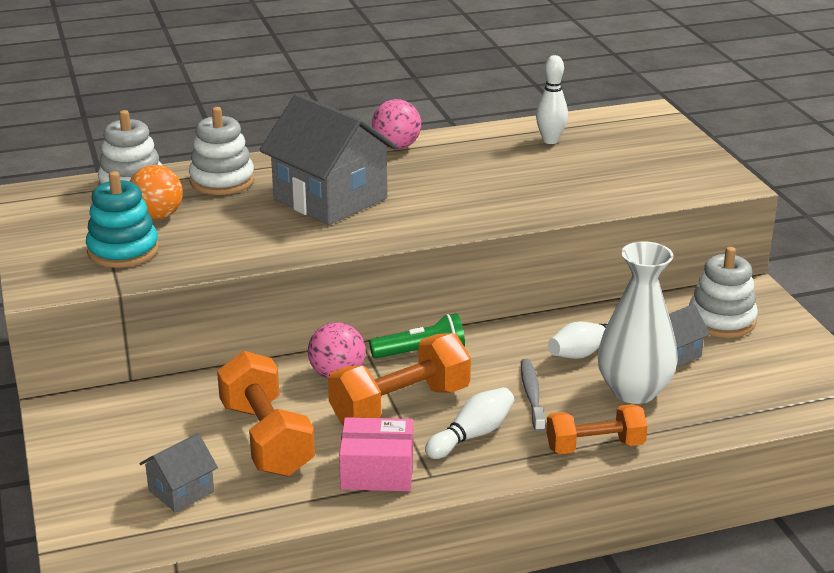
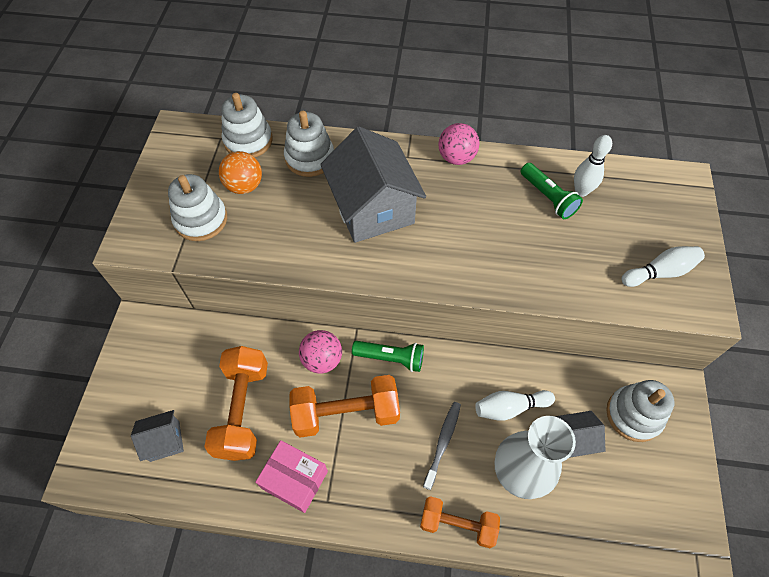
camera: 25 degrees right, 30 degrees up
(123, 250) = (201, 220): turquoise stacking toy -> white stacking toy
(472, 435) = (377, 469): white bowling pin -> white bowling pin (659, 272)
(518, 151) = (548, 197): none -> green flashlight

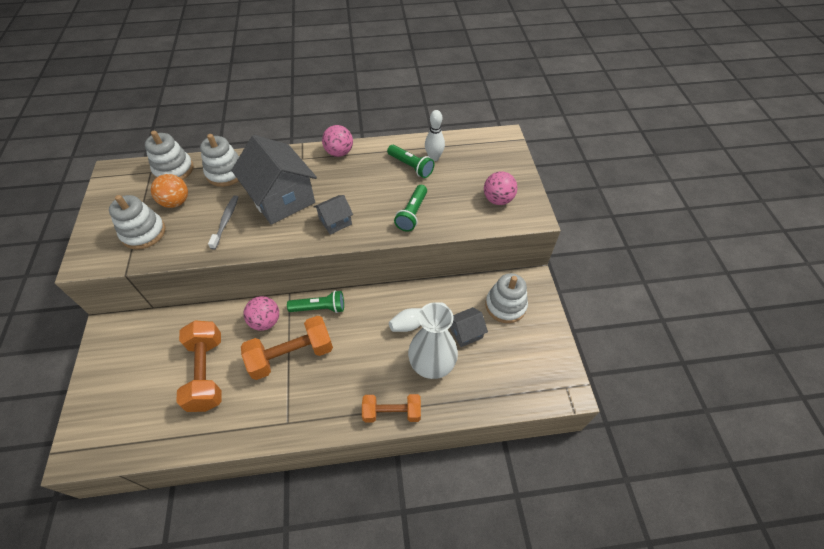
camera: 15 degrees left, 5 degrees down
(164, 441) = (144, 412): grey house -> grey house (335, 221)
(294, 479) = (258, 413): pink box -> none
(443, 443) = (370, 358): grey toothbrush -> grey toothbrush (226, 221)
(538, 267) = (412, 213): none -> green flashlight
(659, 272) = (498, 199): white bowling pin -> pink ball

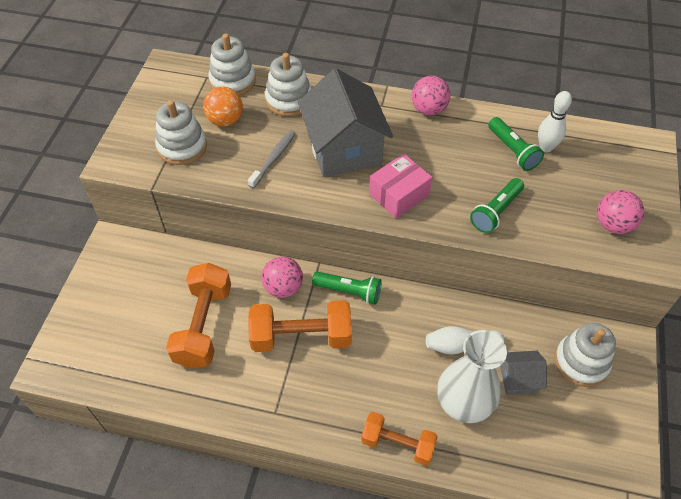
camera: 20 degrees right, 0 degrees up
(335, 221) = (399, 195): grey house -> pink box

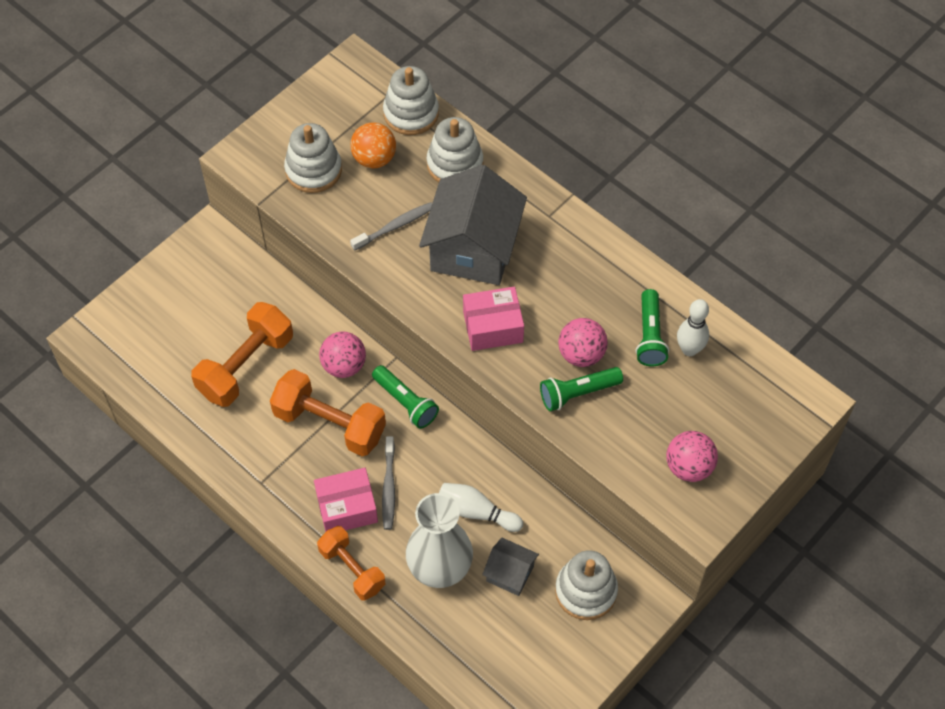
camera: 30 degrees right, 5 degrees up
(359, 395) = (347, 508): none -> pink box
(381, 362) = (389, 487): none -> grey toothbrush
(428, 109) = (596, 244): pink ball -> pink ball (581, 354)

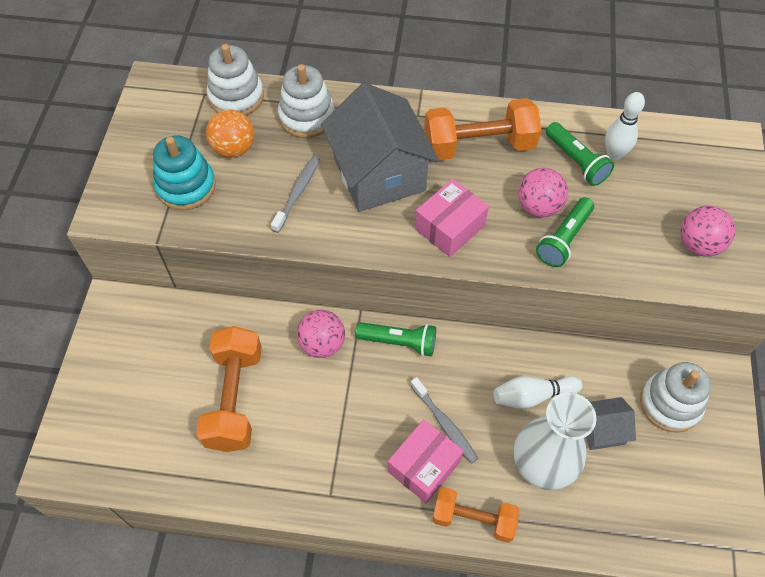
camera: 35 degrees left, 0 degrees up
(313, 170) = (186, 186): white stacking toy -> turquoise stacking toy
(330, 424) = (350, 402): orange dumbbell -> orange dumbbell (479, 145)

